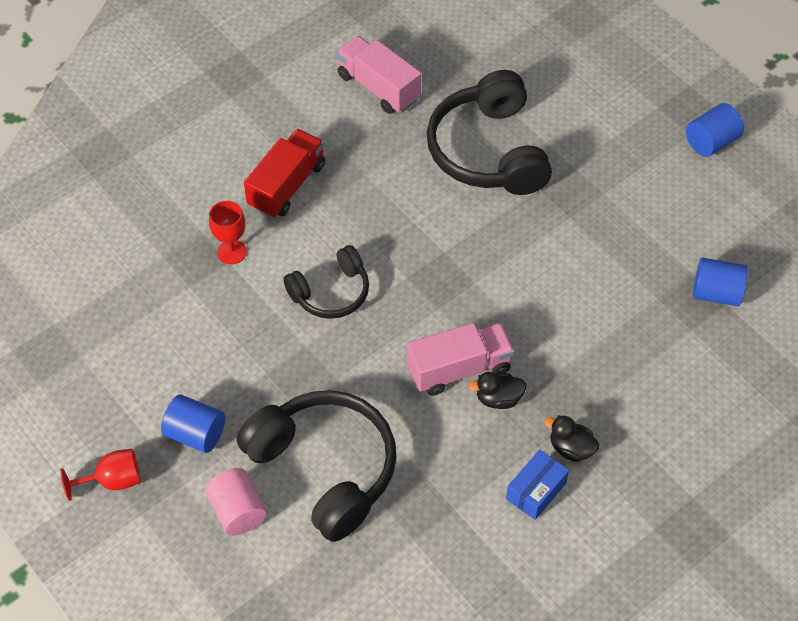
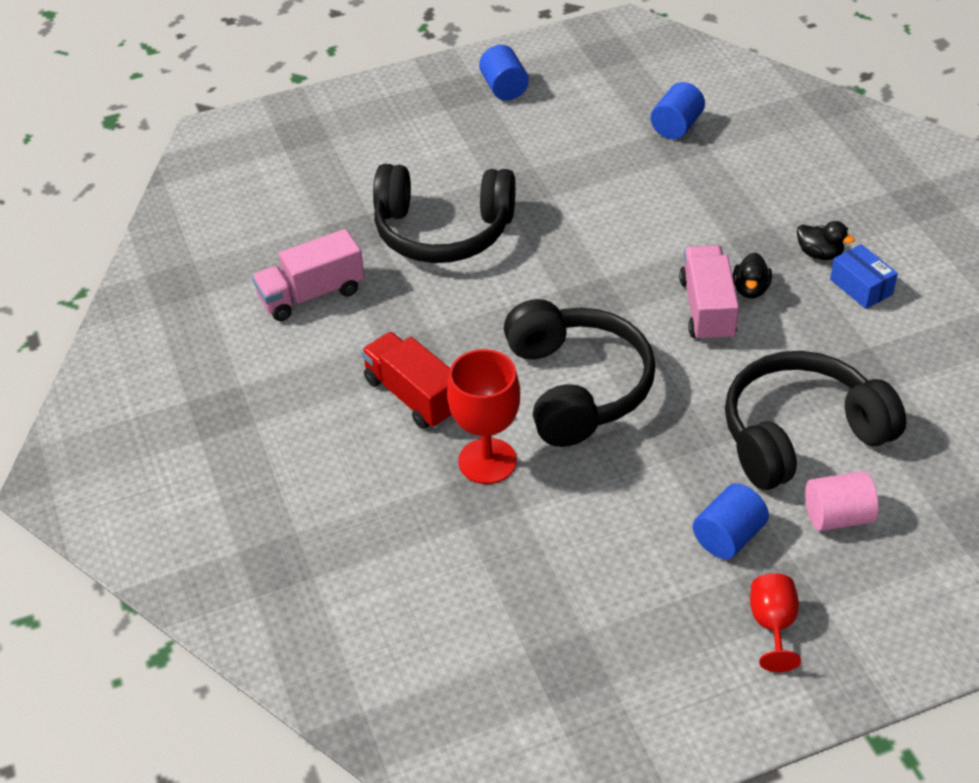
camera: 70 degrees left, 10 degrees down
(232, 252) = (487, 461): red goblet -> red goblet, size x1.63
(331, 292) = (576, 387): black headphones -> black headphones, size x1.73
(571, 448) = (819, 254): black duck -> black duck turned 105 degrees counterclockwise

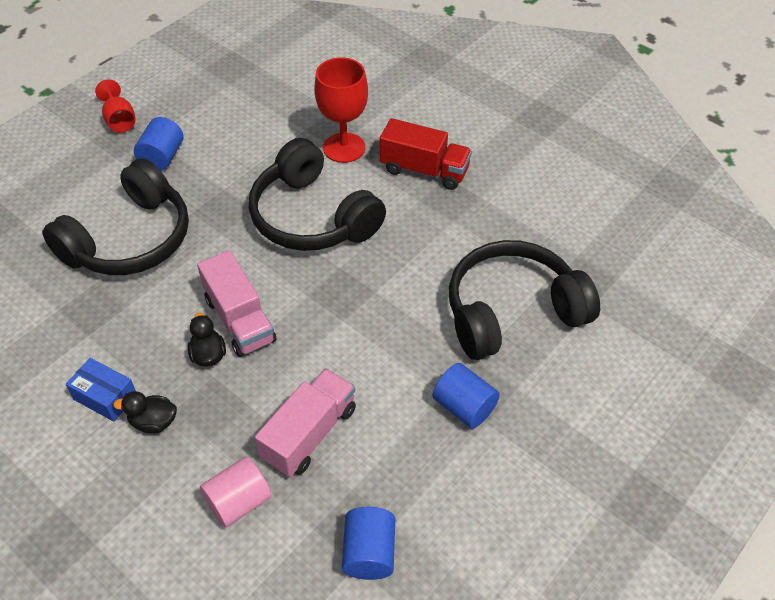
camera: 150 degrees right, 5 degrees up
(311, 295) = (564, 215): pink truck -> pink truck (309, 434)
(504, 88) = (600, 534): blue cylinder -> blue cylinder (464, 407)
(837, 516) = (91, 193): pink cylinder -> pink cylinder (239, 502)

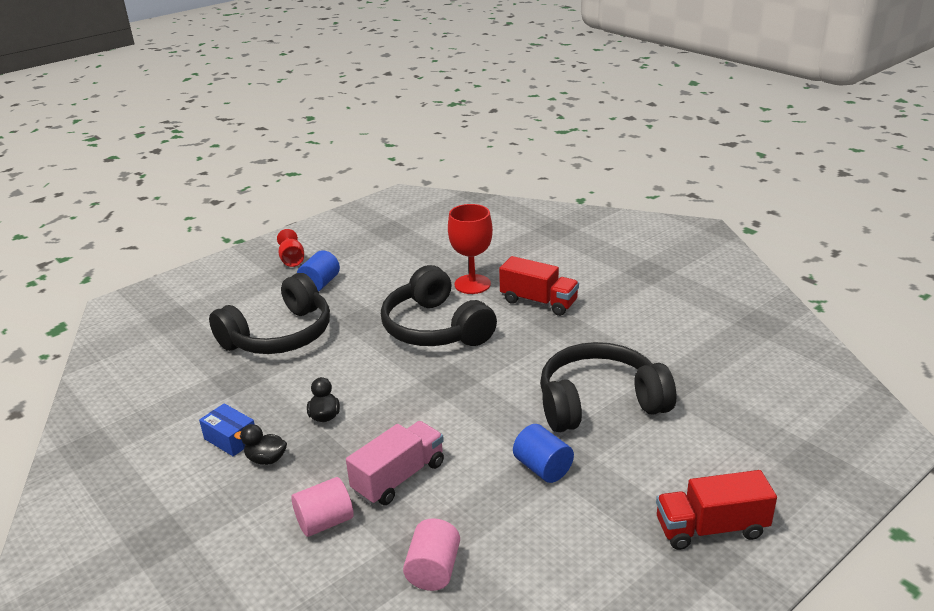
camera: 10 degrees right, 20 degrees down
(240, 320) = (357, 394): pink truck -> none
(369, 553) = (433, 570): blue cylinder -> pink cylinder
(648, 469) = (711, 528): none -> red truck

